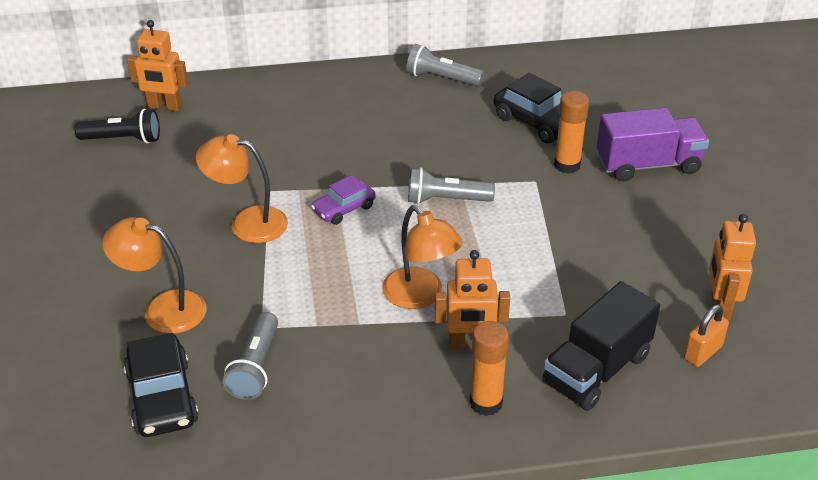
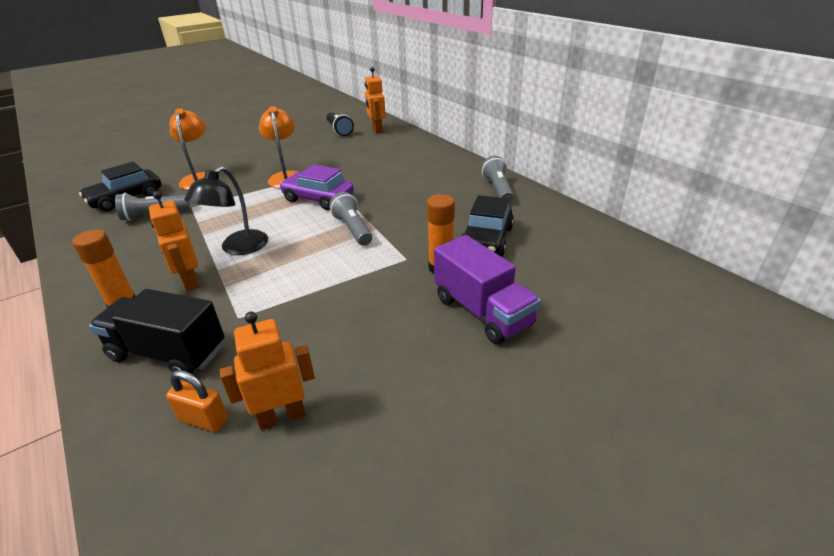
camera: 65 degrees right, 5 degrees down
(344, 209) = (318, 198): purple car -> purple car, size x1.58
(420, 296) = (238, 248): orange lamp -> black lamp

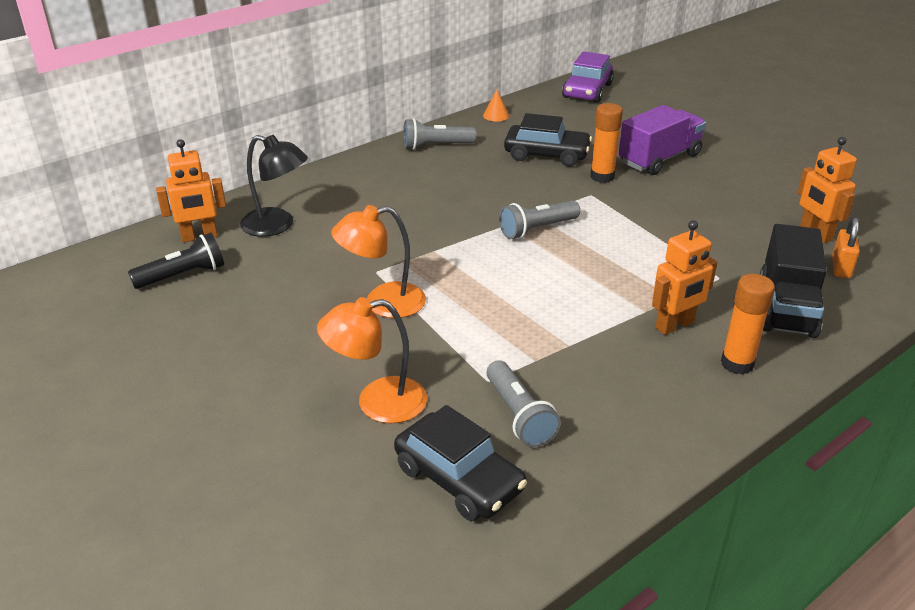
camera: 95 degrees left, 0 degrees up
(238, 248) = (596, 305): black lamp -> black lamp (277, 225)
(318, 198) = (459, 263): purple car -> purple car (587, 91)
(570, 216) = (496, 115): none -> orange cone

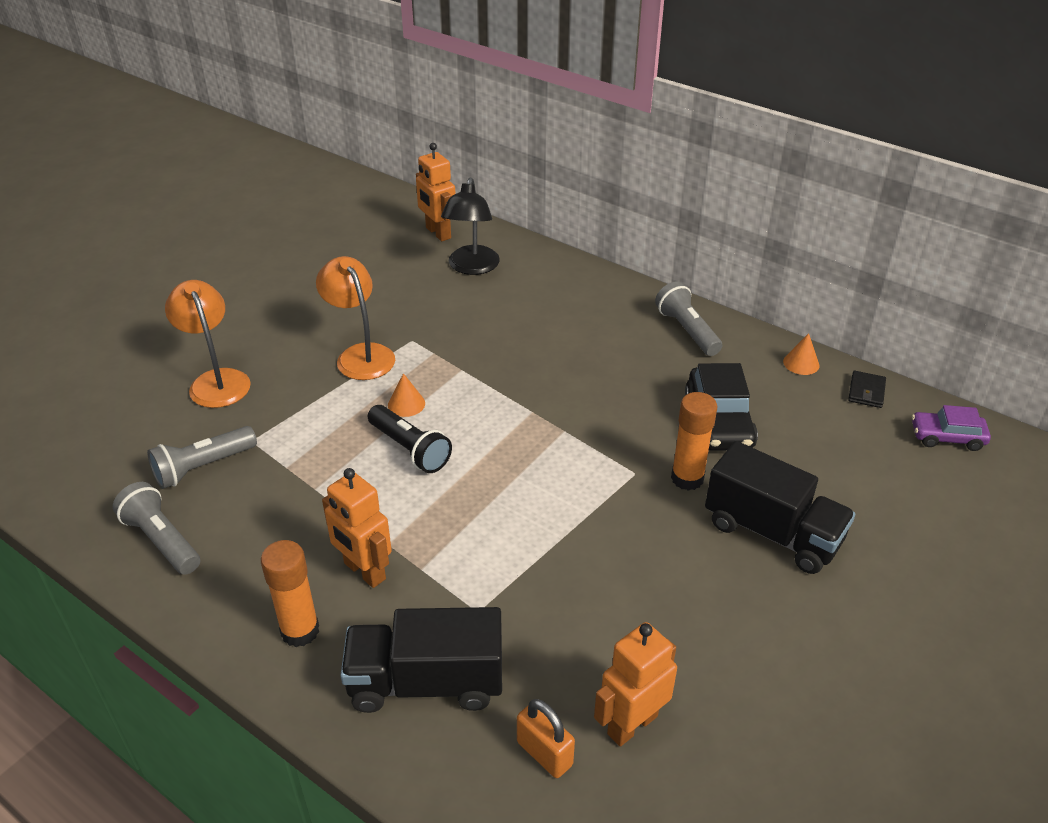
camera: 75 degrees right, 5 degrees up
(183, 275) = (376, 242): black flashlight -> black flashlight (410, 449)
(459, 478) = (122, 443): black car -> none
(470, 284) = (406, 404): none -> orange cone
(535, 102) = (866, 391): none -> black wallet
(537, 229) = (531, 437): grey flashlight -> grey flashlight (161, 540)
(587, 91) = (947, 437): purple car -> purple car, size x0.63
(659, 159) = (772, 532): purple truck -> black truck
(841, 267) = (544, 753): orange padlock -> orange padlock turned 45 degrees clockwise

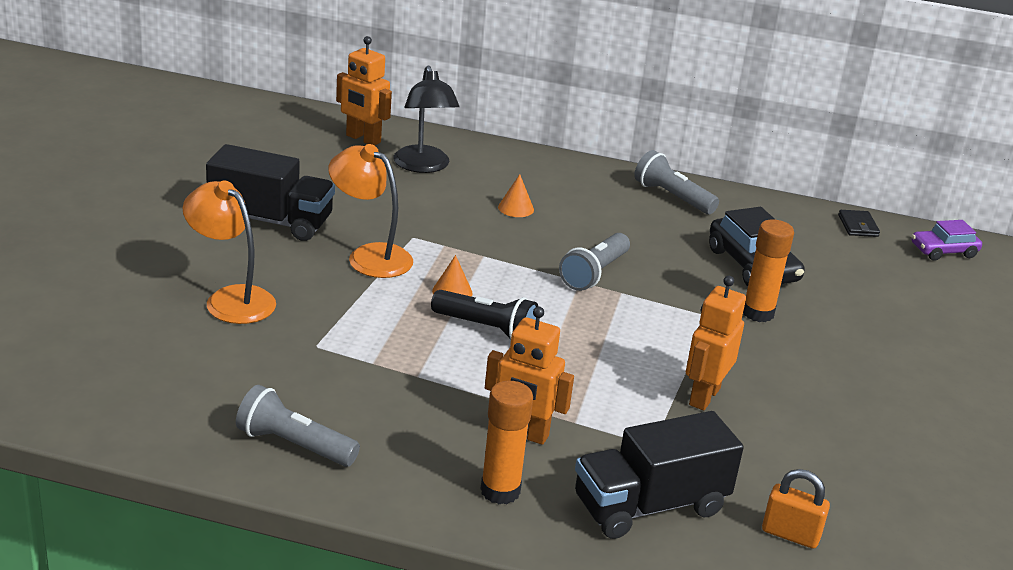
camera: 25 degrees left, 10 degrees down
(203, 467) = (283, 376): grey flashlight -> grey flashlight (594, 273)
(632, 724) = (845, 499): orange robot -> orange robot (704, 396)
(772, 532) = (856, 342): black truck -> black truck (270, 221)
(801, 363) = (789, 211): orange cone -> orange cone (516, 208)

